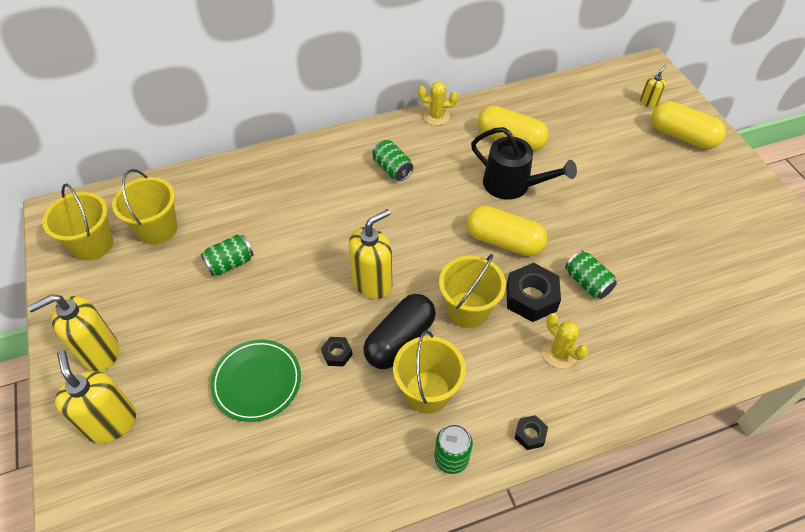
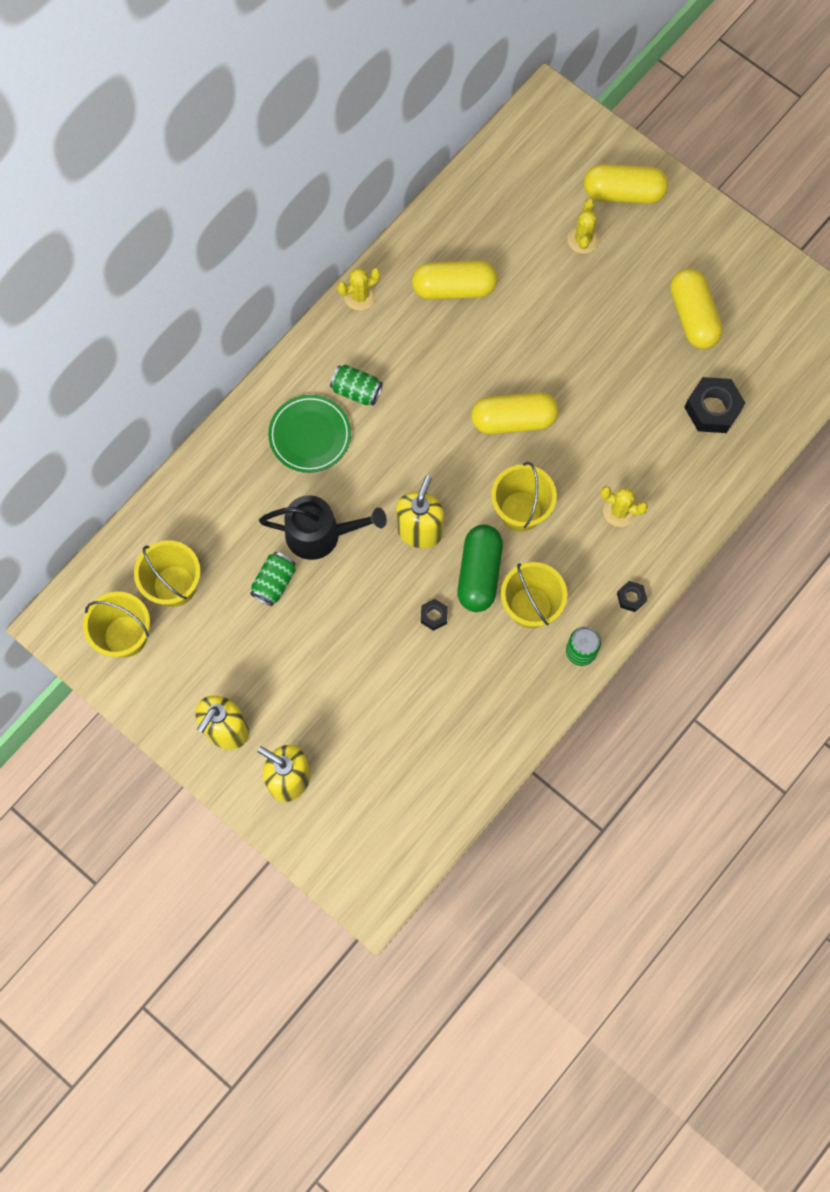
camera: 30 degrees left, 20 degrees up
(257, 382) = (383, 678): green plate -> green plate (310, 435)
(400, 340) = (479, 573): black capsule -> green capsule
(512, 185) = (486, 347): black watering can -> black watering can (320, 534)
(531, 297) = (569, 468): black nut -> black nut (712, 409)
(587, 283) = (610, 426): green can -> none
(633, 151) = (583, 239): none -> yellow cactus
(648, 102) = (570, 159): yellow soap dispenser -> none
(705, 237) = (693, 316): none -> yellow capsule

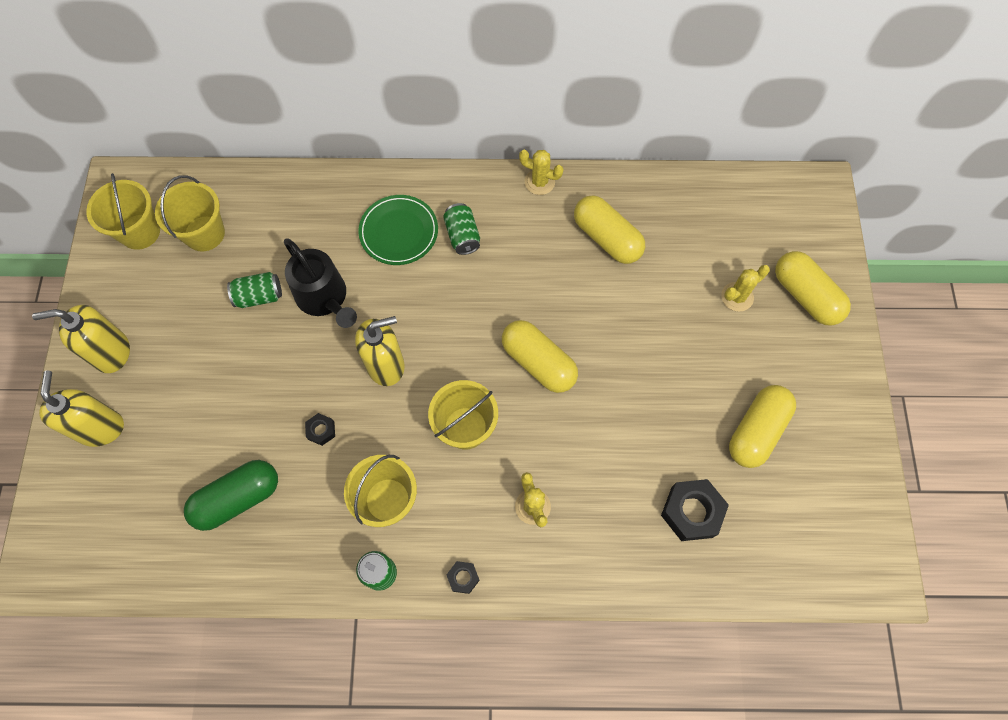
camera: 50 degrees right, 5 degrees down
(479, 573) = (385, 437): green capsule -> green capsule (238, 498)

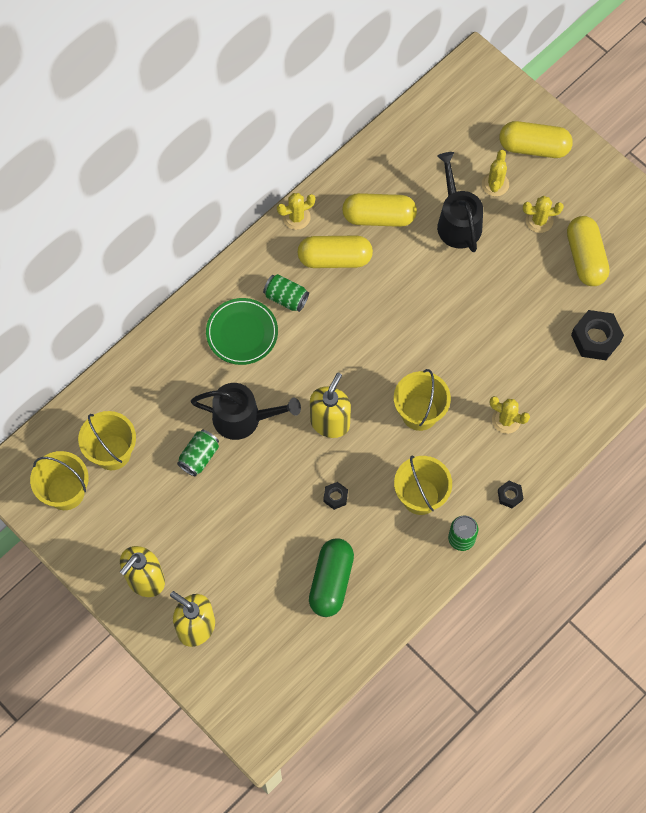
camera: 45 degrees left, 0 degrees up
(538, 362) = (420, 334): yellow capsule -> yellow capsule (334, 258)
(670, 299) = (457, 222): none -> black watering can
(746, 361) = (539, 220): none -> yellow cactus

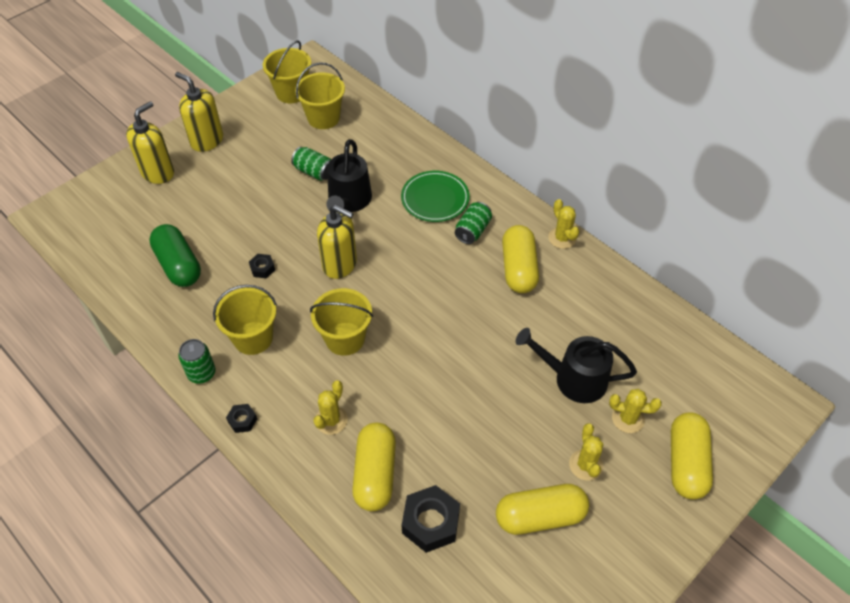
camera: 90 degrees right, 15 degrees down
(331, 581) = (178, 265): green capsule -> green capsule turned 45 degrees clockwise
(379, 217) = (570, 306): yellow capsule -> yellow capsule (375, 474)
(457, 222) = (574, 379): black watering can -> black watering can turned 150 degrees counterclockwise

